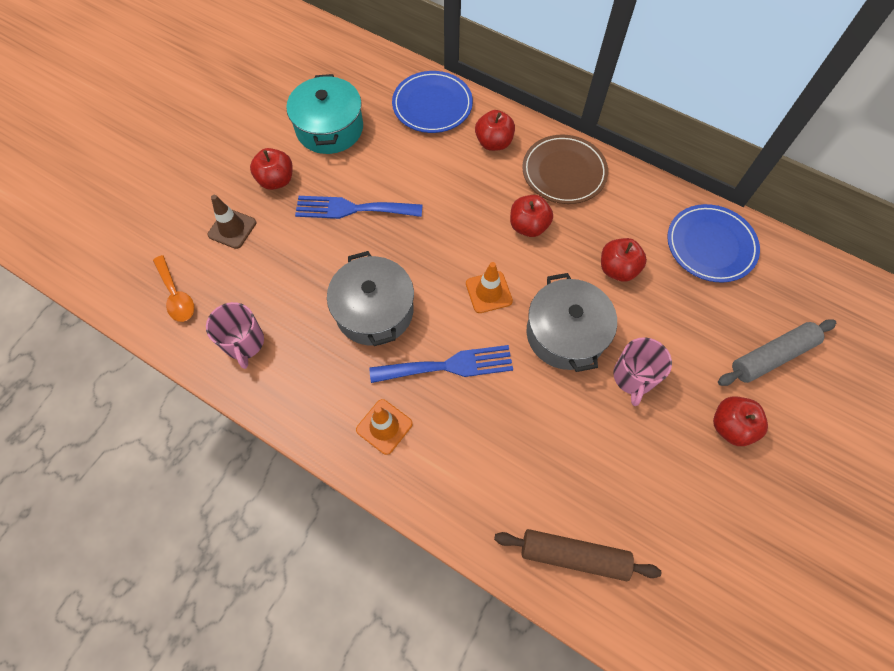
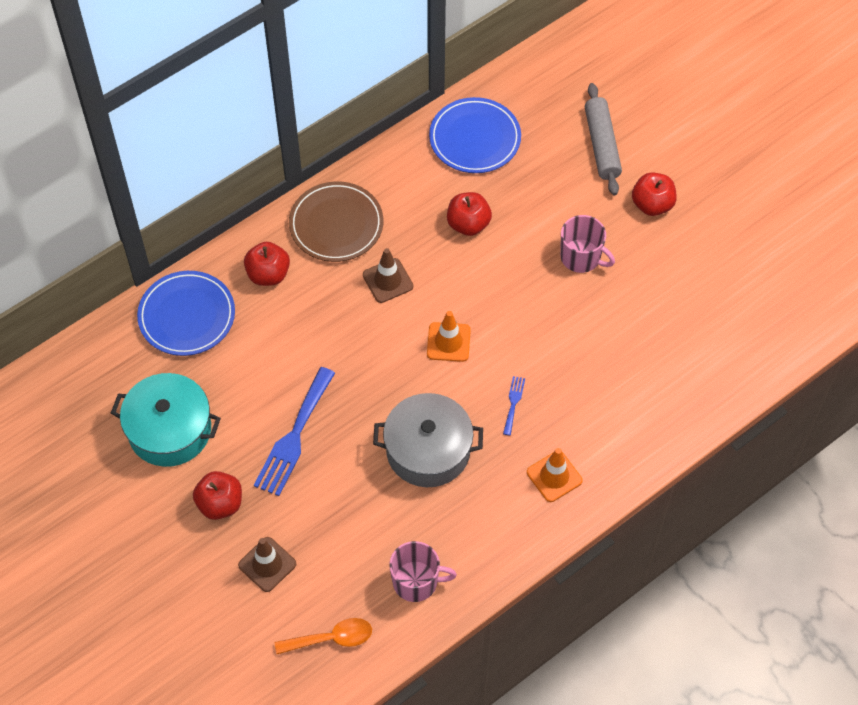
camera: 70 degrees left, 5 degrees down
(448, 366) = (513, 403): blue fork -> blue fork, size x0.46
(528, 226) = (388, 280): red apple -> brown traffic cone
(565, 333) = (518, 293): grey pot -> none
(573, 555) = (718, 365): brown rolling pin -> none

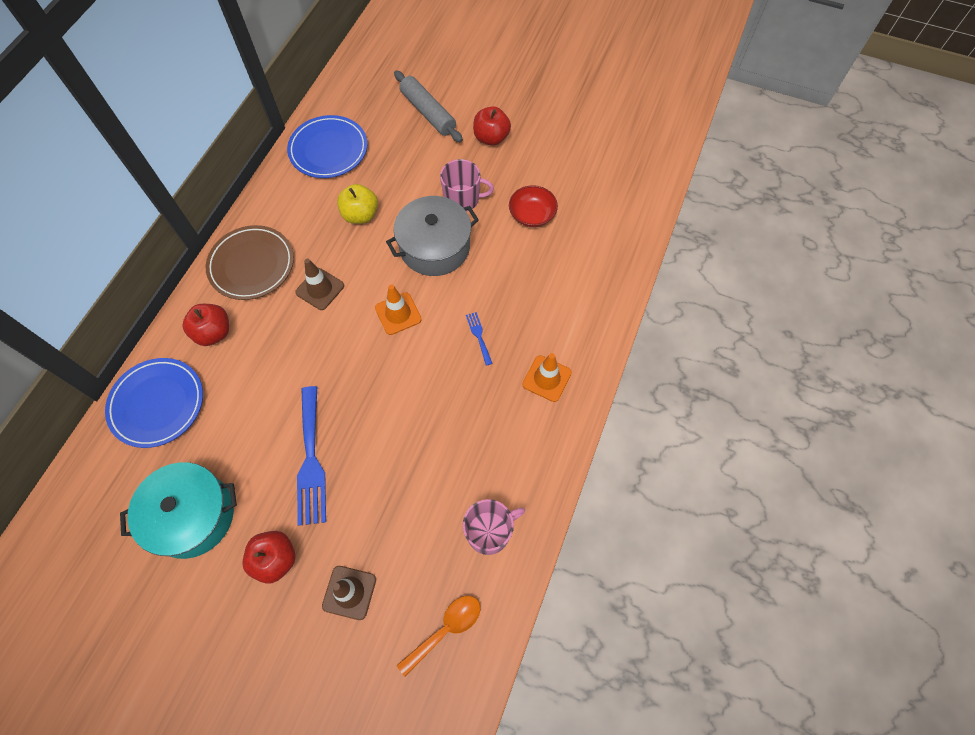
camera: 30 degrees left, 5 degrees up
(428, 450) = (433, 411): grey pot -> grey pot (434, 247)
(468, 224) = (360, 215): red apple -> yellow apple
(643, 308) = (532, 215): none -> red bowl

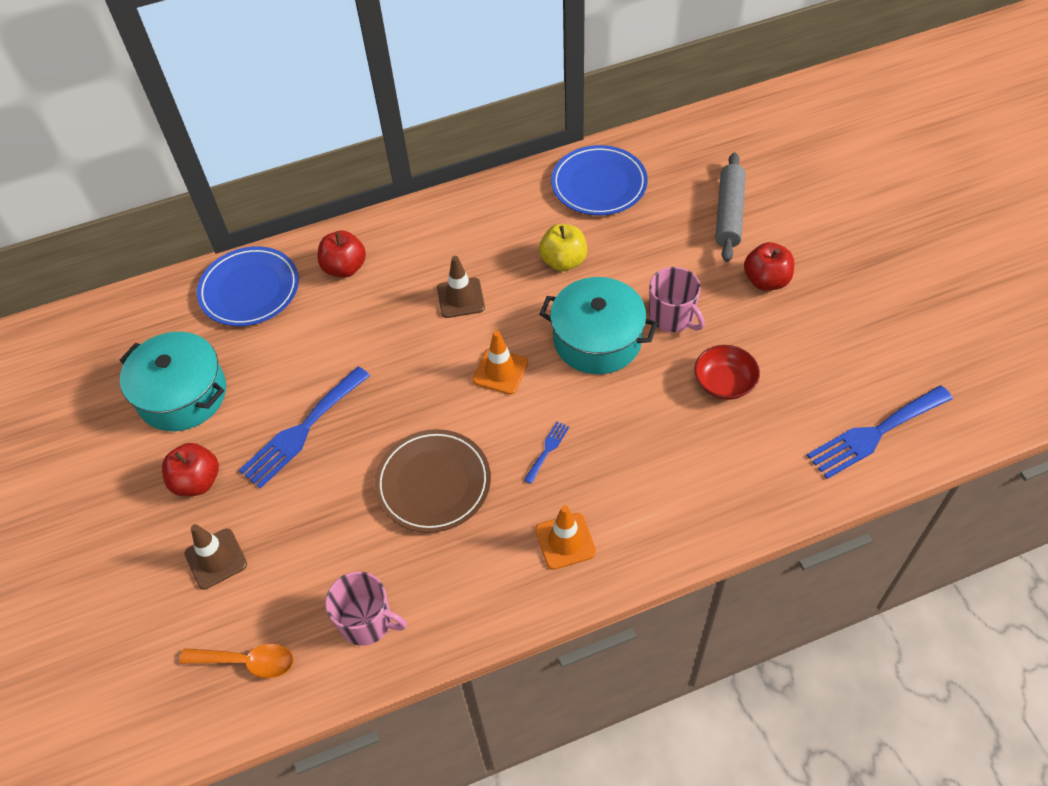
camera: 50 degrees right, 10 degrees down
(251, 265) = (430, 236): brown plate -> brown plate (433, 483)
(434, 247) = (597, 339): grey pot -> turquoise pot
(634, 181) = (875, 433): none -> blue fork

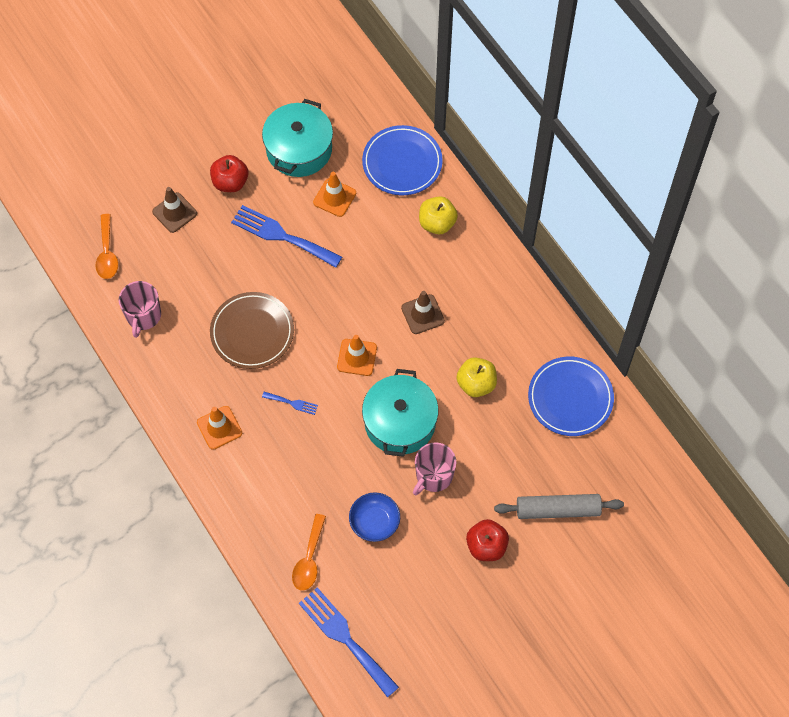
camera: 75 degrees right, 10 degrees up
(269, 365) = (334, 197): none -> orange traffic cone
(345, 268) = (437, 223): red apple -> yellow apple
(724, 383) = (374, 522): red bowl -> blue bowl
(767, 459) = (309, 559): none -> orange spoon

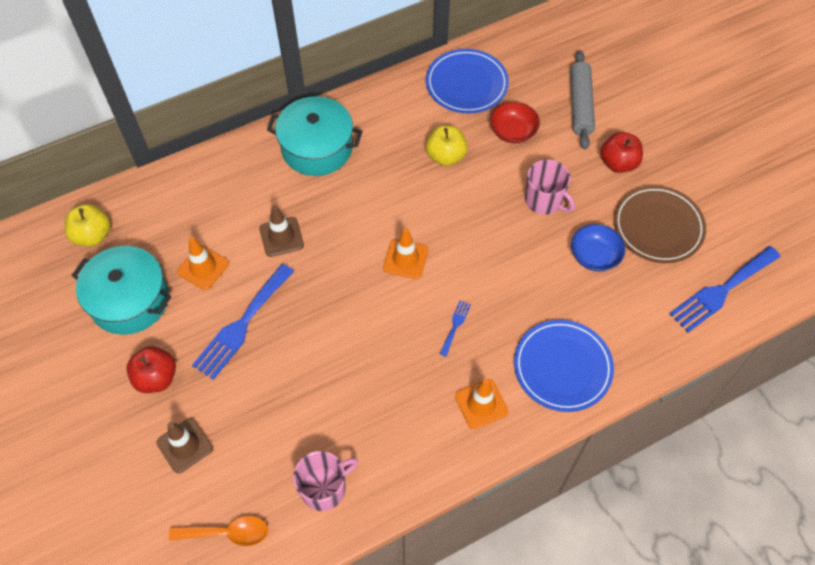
camera: 85 degrees left, 5 degrees down
(143, 316) = (324, 488): pink mug -> pink mug turned 45 degrees counterclockwise
(252, 332) = (363, 363): brown plate -> brown plate (658, 227)
(309, 559) = (638, 319): orange spoon -> none
(400, 422) = (484, 225): turquoise pot -> turquoise pot (317, 148)
(402, 163) = (174, 199): blue plate -> blue plate (562, 367)
(422, 314) = (362, 195): brown traffic cone -> brown traffic cone (281, 237)
(437, 223) = (256, 174): yellow apple -> yellow apple (93, 235)
(514, 444) = (513, 131): none -> red bowl

